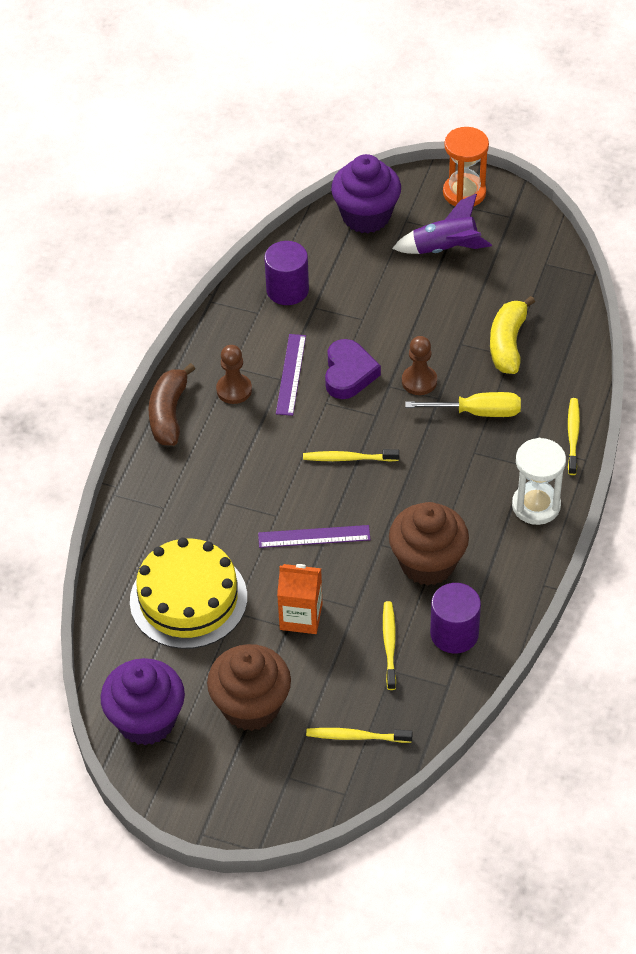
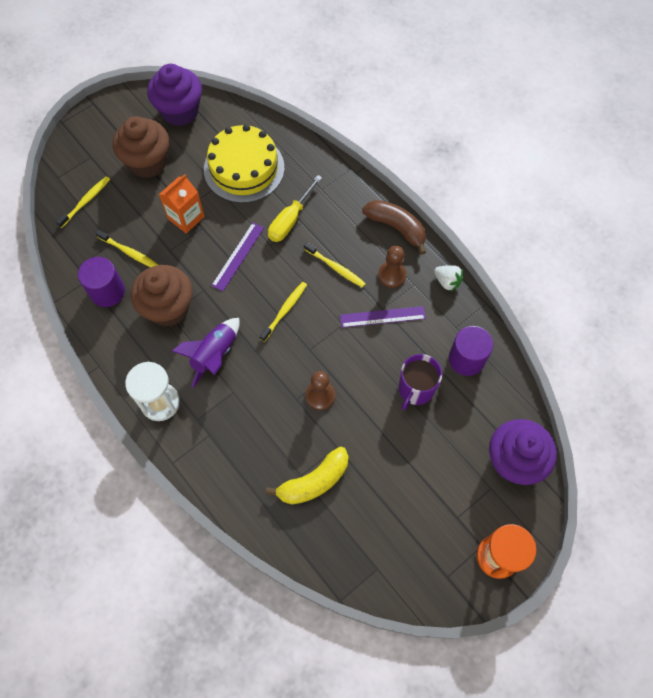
camera: 120 degrees right, 15 degrees up
(207, 342) = (447, 281): none -> white strawberry
(291, 374) = (382, 317): purple ruler -> purple ruler turned 45 degrees counterclockwise
(348, 373) = (358, 353): purple heart -> none
(351, 313) = (415, 389): none -> purple mug
(445, 249) = (441, 499): purple rocket -> purple rocket (214, 355)
(478, 412) = (265, 417): yellow screwdriver -> yellow screwdriver (290, 220)
(508, 343) = (314, 481): yellow banana -> yellow banana turned 105 degrees clockwise
(573, 436) = (198, 469): yellow toothbrush -> yellow toothbrush (335, 268)

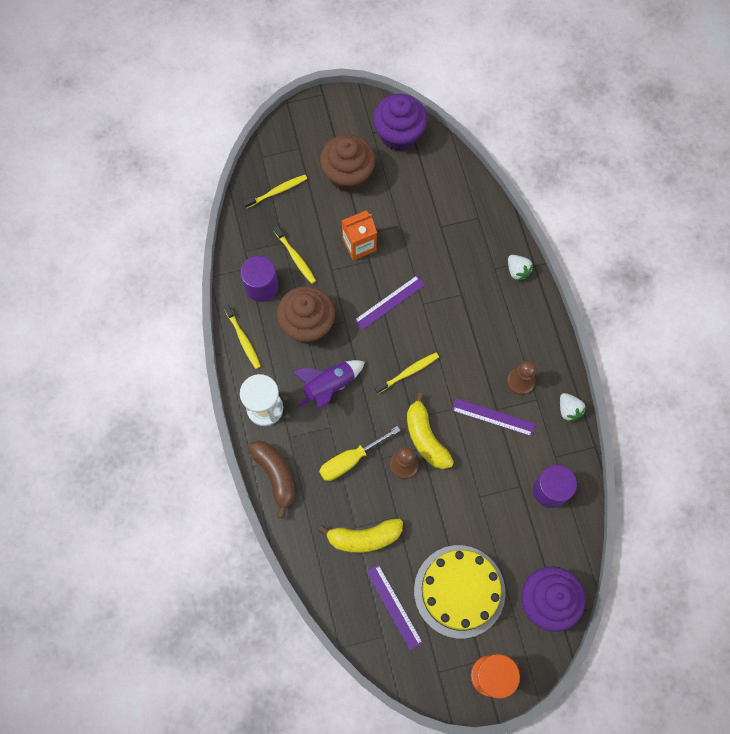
camera: 25 degrees right, 5 degrees up
(244, 168) = (432, 218): yellow cake -> yellow cake (459, 591)
(290, 220) = (451, 287): yellow screwdriver -> yellow screwdriver (350, 460)
(329, 362) = (425, 438): none -> yellow banana
(335, 268) = (472, 352): yellow toothbrush -> yellow toothbrush (243, 339)
(342, 183) = (517, 271): none -> white strawberry
(374, 534) = (394, 606): none -> purple ruler
(396, 228) = (547, 337): brown banana -> brown banana (275, 475)
(415, 389) = (491, 497): purple mug -> none

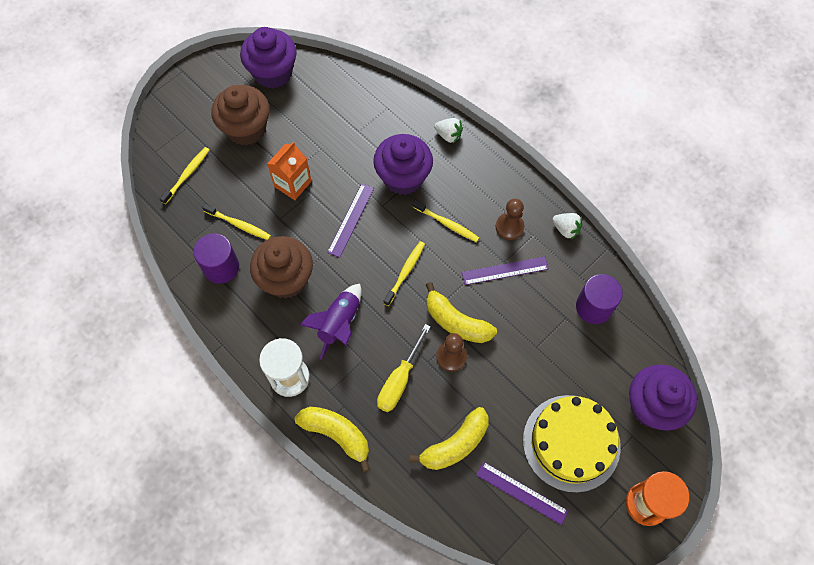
camera: 30 degrees left, 5 degrees down
(243, 339) = (231, 325): yellow toothbrush -> yellow toothbrush (447, 224)
(275, 475) = (337, 434): brown banana -> yellow banana
(455, 288) = (403, 177): none -> purple cupcake

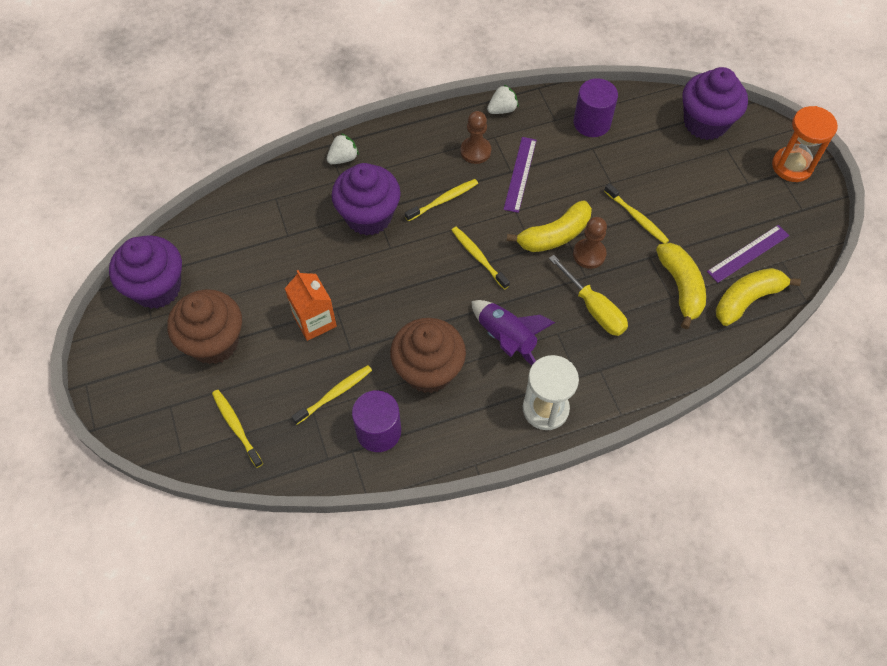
camera: 65 degrees left, 5 degrees down
(337, 434) = (628, 387): yellow banana -> yellow banana (747, 299)
(351, 220) = (391, 282): purple ruler -> none
(510, 382) = (637, 218): none -> yellow toothbrush
(571, 443) = (715, 196): yellow cake -> none

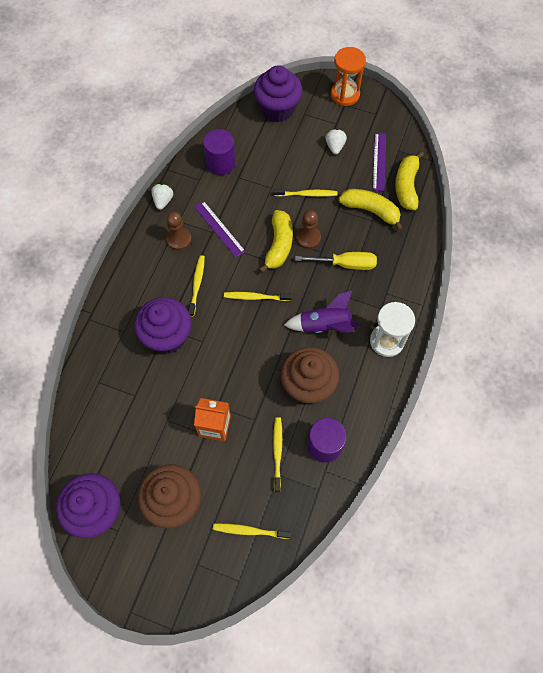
camera: 50 degrees left, 5 degrees up
(343, 158) = (108, 318): white strawberry -> white strawberry (335, 146)

